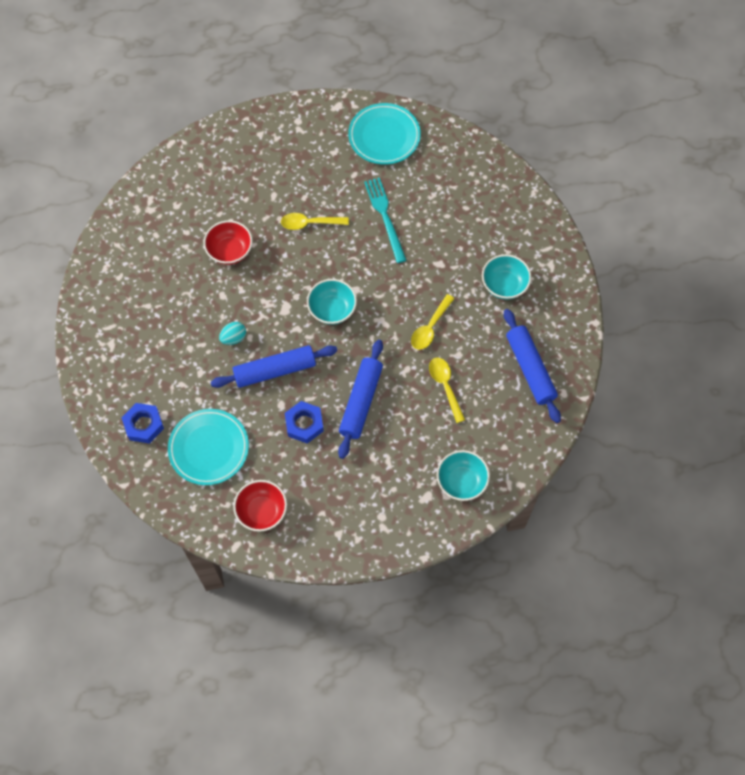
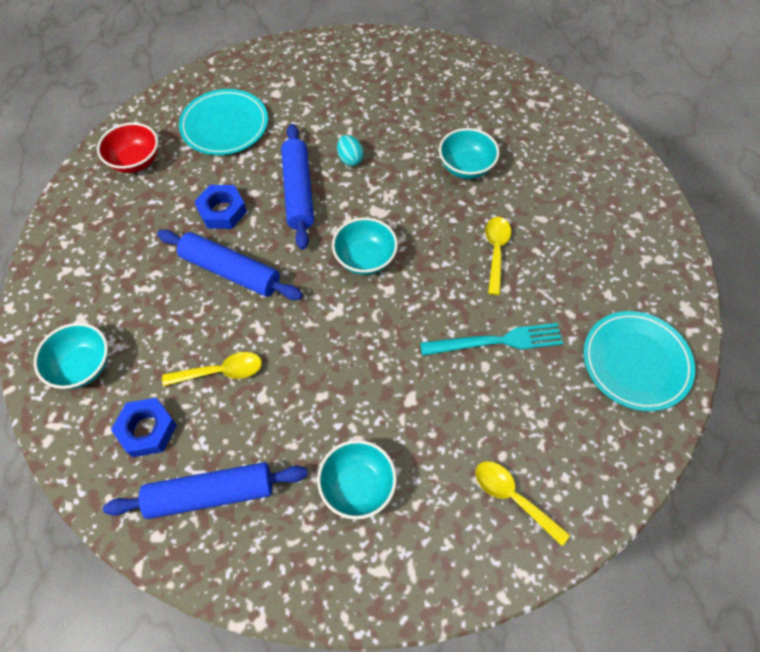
camera: 100 degrees right, 5 degrees down
(144, 425) = (269, 78): blue nut -> blue nut (147, 430)
(230, 251) = (466, 167): red bowl -> turquoise bowl
(430, 327) = (312, 368): yellow spoon -> yellow spoon (513, 498)

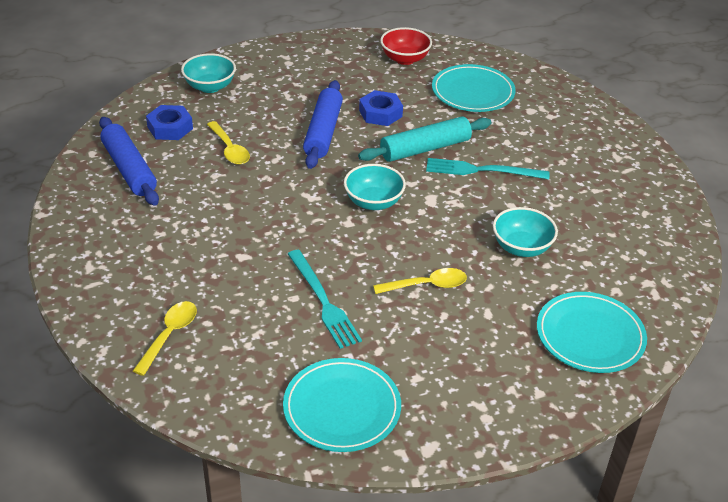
camera: 70 degrees right, 20 degrees down
(298, 192) = (425, 148): blue rolling pin -> turquoise rolling pin
(350, 159) = (482, 170): turquoise egg -> turquoise fork
(357, 486) = (155, 241): turquoise bowl -> none
(582, 160) = (590, 336): none -> turquoise plate

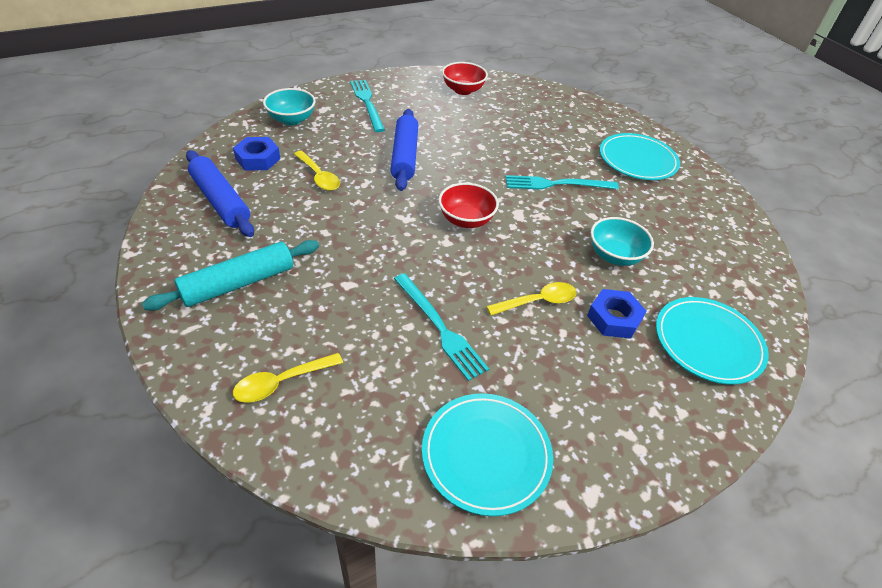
camera: 10 degrees left, 5 degrees up
(169, 335) = (282, 382): yellow spoon -> yellow spoon turned 135 degrees counterclockwise
(293, 71) = (367, 103): none -> turquoise fork
(373, 202) = (466, 220): turquoise bowl -> red bowl
(380, 113) = (453, 137): blue nut -> blue nut (614, 318)
(425, 148) = (500, 167): turquoise rolling pin -> turquoise rolling pin (238, 283)
(473, 92) = (528, 116): turquoise plate -> turquoise plate (637, 160)

